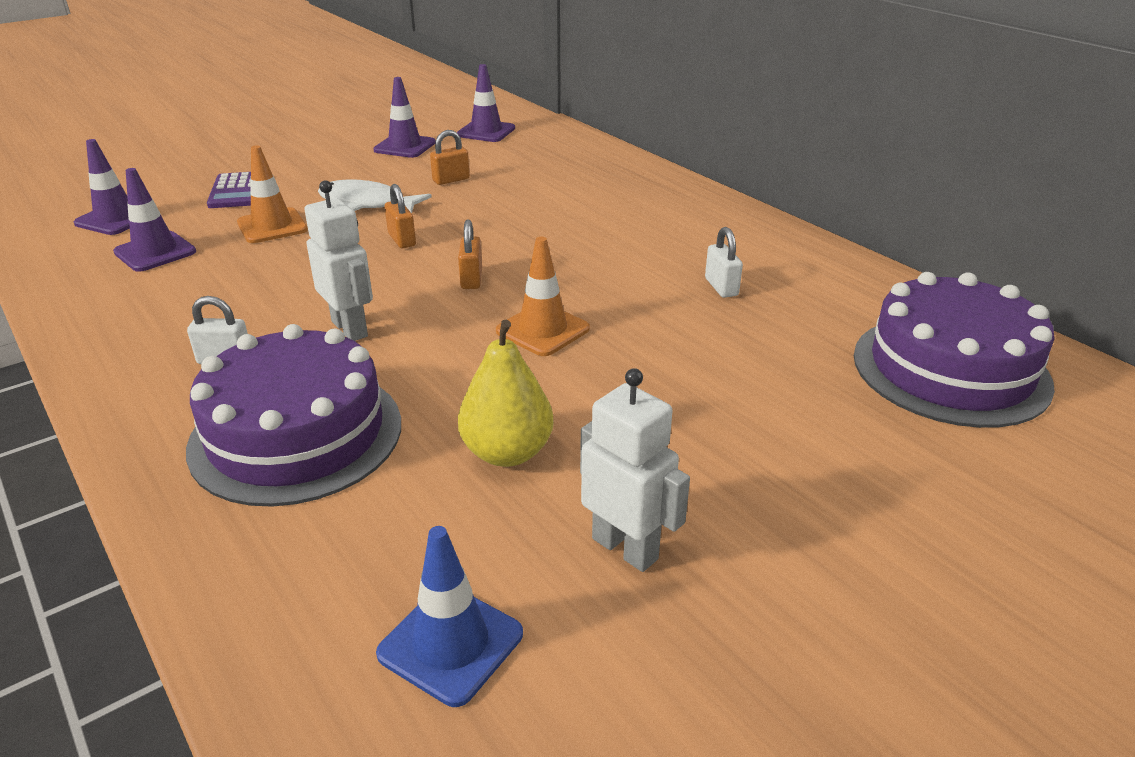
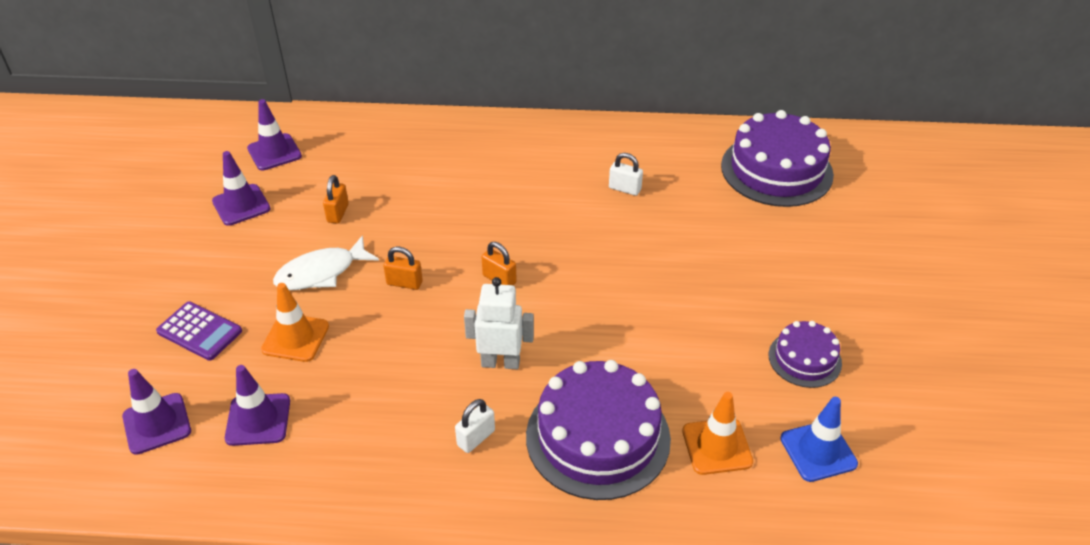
camera: 50 degrees left, 10 degrees up
(507, 452) = (697, 360): yellow pear -> none
(542, 330) = (593, 282): orange traffic cone -> orange traffic cone (717, 446)
(625, 548) = (804, 359): white robot -> purple cake

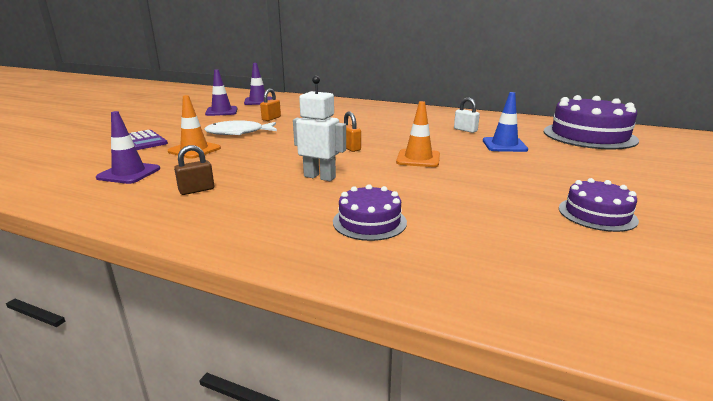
camera: 20 degrees right, 20 degrees down
(157, 424) = (69, 165): purple traffic cone -> none
(375, 432) = (197, 190): none -> brown padlock
(404, 283) = (285, 142): orange padlock -> none
(476, 438) = (267, 205): white padlock -> none
(598, 437) = (369, 222): purple cake -> purple cake, size x0.54
(717, 446) = (484, 247): orange traffic cone -> orange traffic cone (418, 158)
(818, 451) = (602, 271): blue traffic cone -> blue traffic cone (504, 145)

